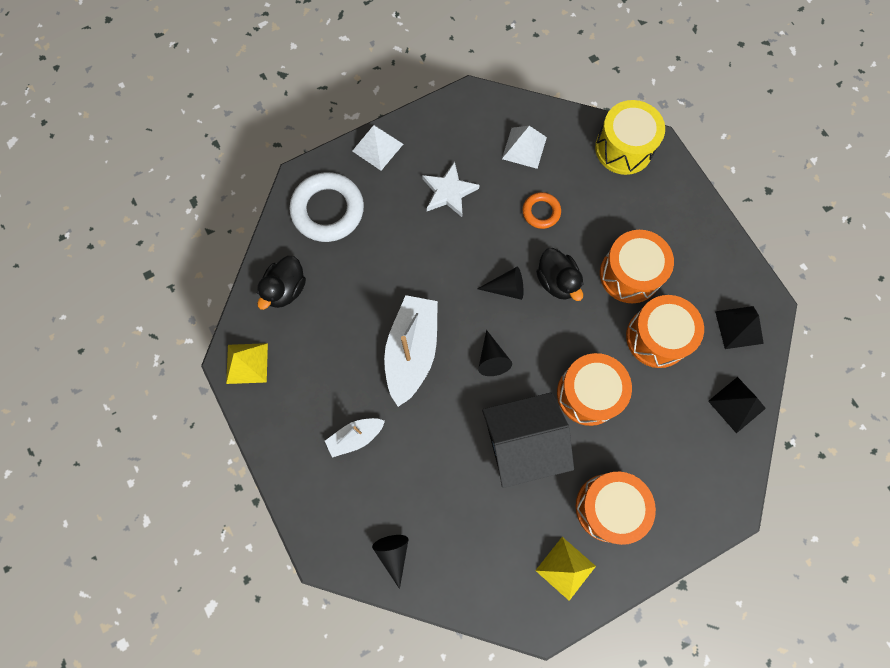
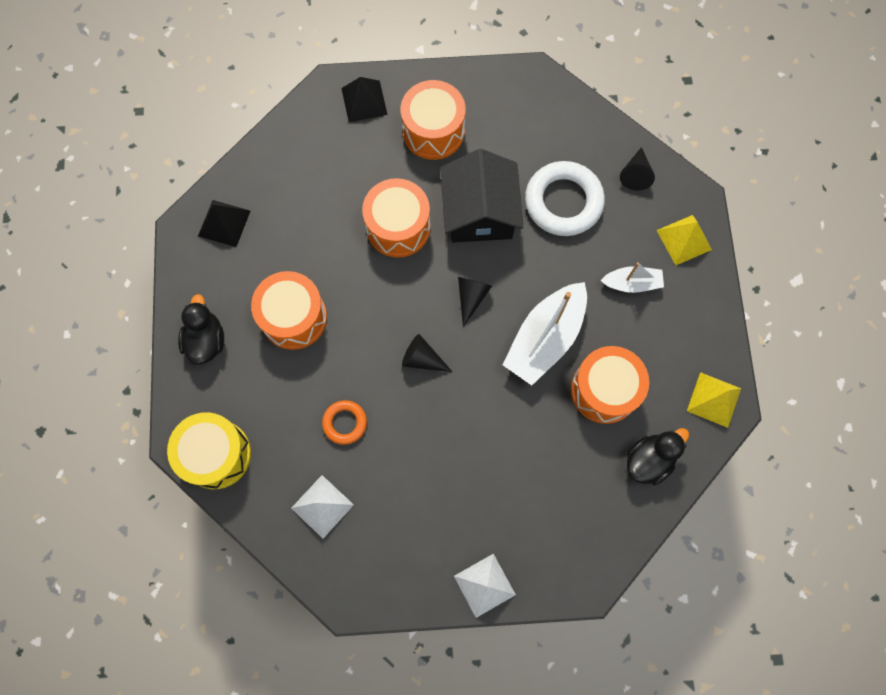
camera: 155 degrees left, 0 degrees up
(328, 210) = (571, 531): white ring -> white ring (563, 202)
(449, 192) = (430, 491): white star -> none
(523, 443) = (479, 212): black house -> black house turned 75 degrees clockwise
(557, 281) = (369, 343): black duck -> black duck (206, 340)
(565, 568) = (494, 104): yellow pyramid -> yellow pyramid (684, 240)
(657, 337) = (305, 248): orange drum -> orange drum (604, 390)
(736, 404) = (272, 161): black pyramid -> black pyramid (364, 101)

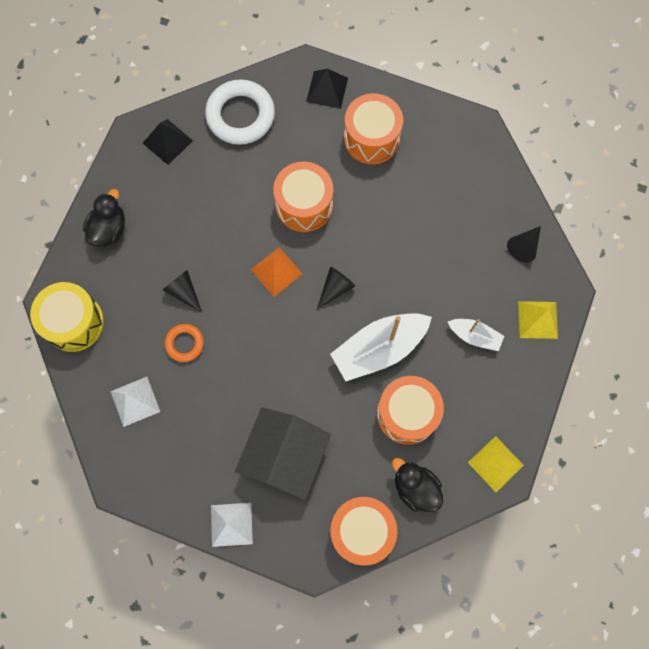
camera: 25 degrees right, 0 degrees up
(294, 317) = (185, 241): orange drum -> orange drum (362, 531)
(403, 306) = (276, 271): none -> orange pyramid
(422, 359) = (271, 320): black cone -> black cone (183, 291)
(479, 212) = (376, 222): black house -> black house (284, 456)
(563, 202) = (451, 243): white ring -> white ring (240, 115)
(648, 460) = (415, 488): black duck -> black duck turned 120 degrees counterclockwise

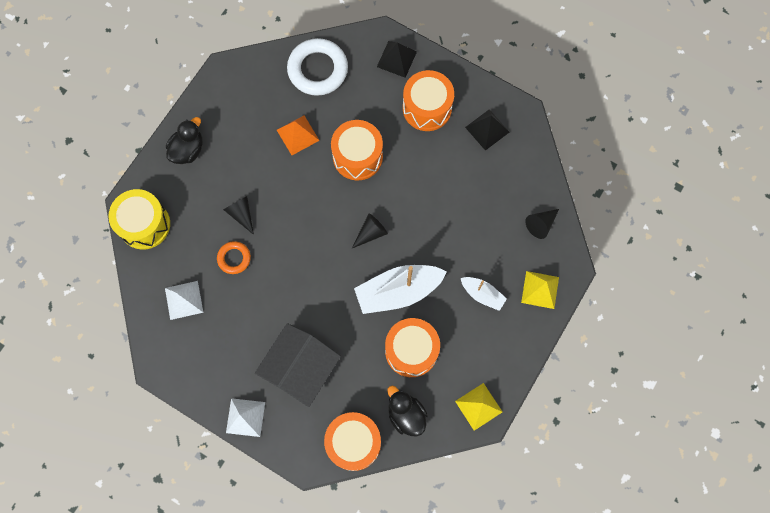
camera: 10 degrees right, 0 degrees up
(167, 141) = (251, 82): black pyramid -> black pyramid (487, 129)
(276, 271) = (323, 210): orange pyramid -> orange pyramid (298, 135)

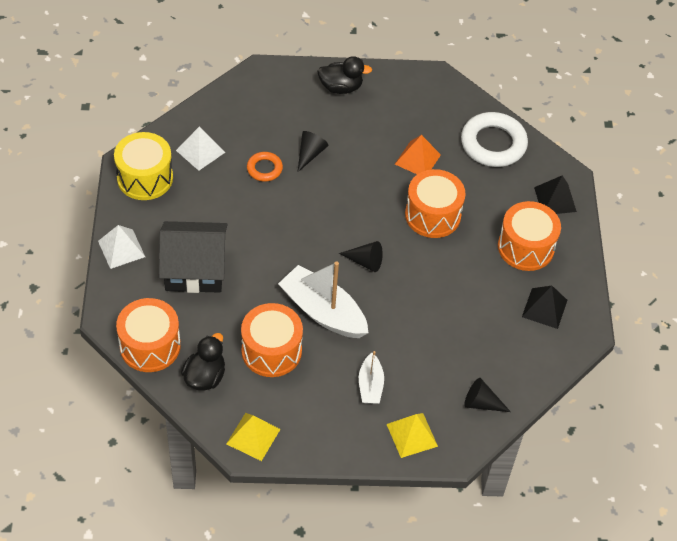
camera: 55 degrees right, 20 degrees down
(144, 224) = (249, 91): yellow drum -> yellow drum (145, 178)

